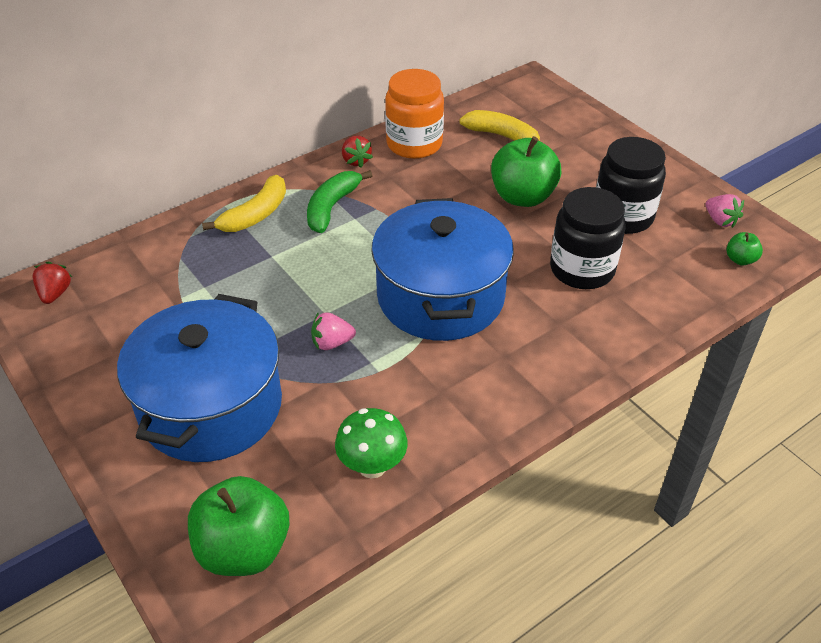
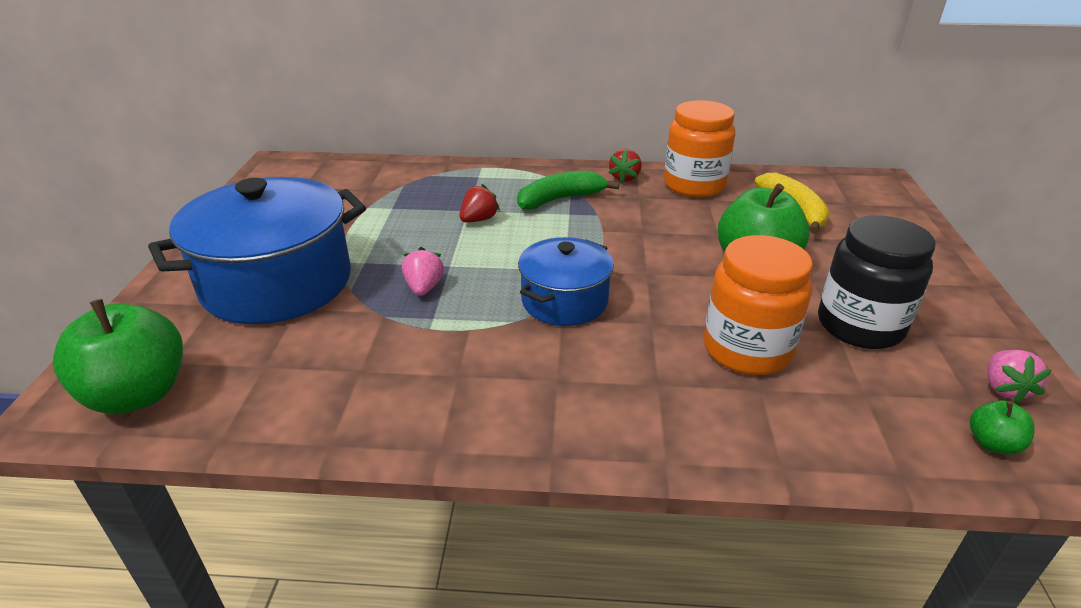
camera: 40 degrees right, 10 degrees down
(55, 293) = (300, 171): red strawberry -> red strawberry (478, 219)
(255, 215) = (494, 181): yellow banana -> none
(332, 343) = (424, 288): pink strawberry -> pink strawberry turned 60 degrees clockwise
(372, 466) = (315, 397): green mushroom -> none
(440, 297) = (564, 301): blue pot -> blue pot, size x0.57
(582, 269) = (747, 349): black jar -> orange jar

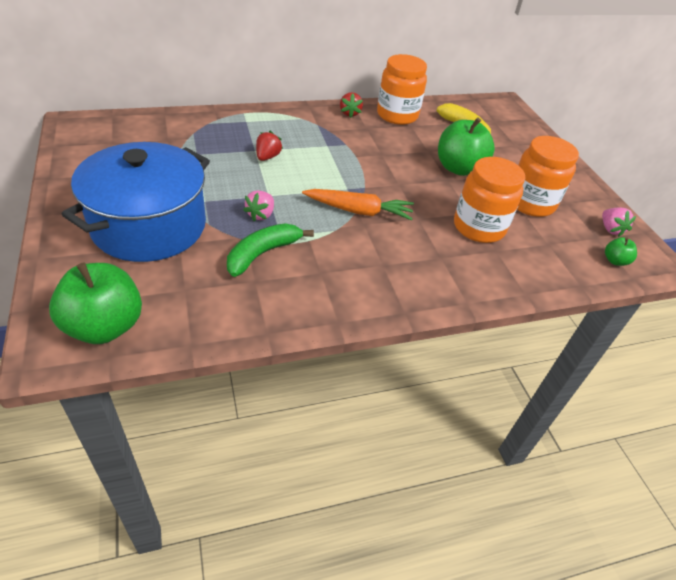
camera: 25 degrees left, 10 degrees up
(424, 288) = (261, 215): pink strawberry -> pink strawberry turned 135 degrees counterclockwise
(560, 199) = (315, 134): green banana -> green banana (263, 253)
(564, 301) = (359, 211): blue pot -> orange carrot
(860, 326) = (530, 203): black jar -> orange jar

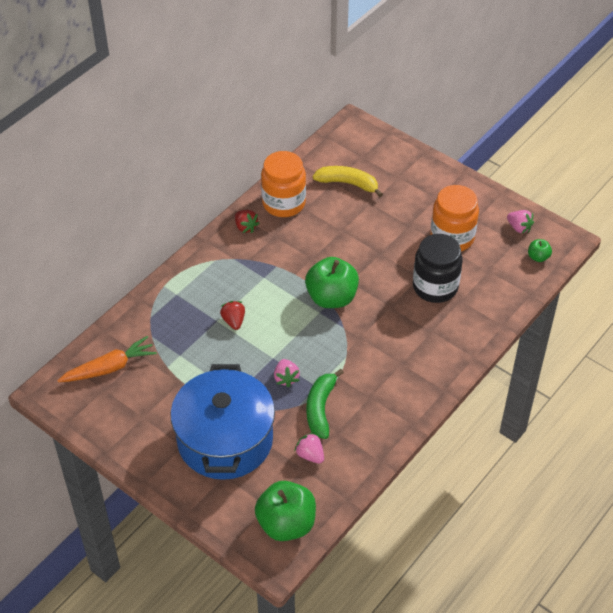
camera: 30 degrees left, 5 degrees up
(206, 283) = (310, 455): none -> pink strawberry
(359, 211) = (346, 328): orange carrot -> orange carrot (109, 368)
(458, 168) = (378, 235): green apple -> green apple (331, 297)
(479, 227) = (435, 287): orange jar -> black jar

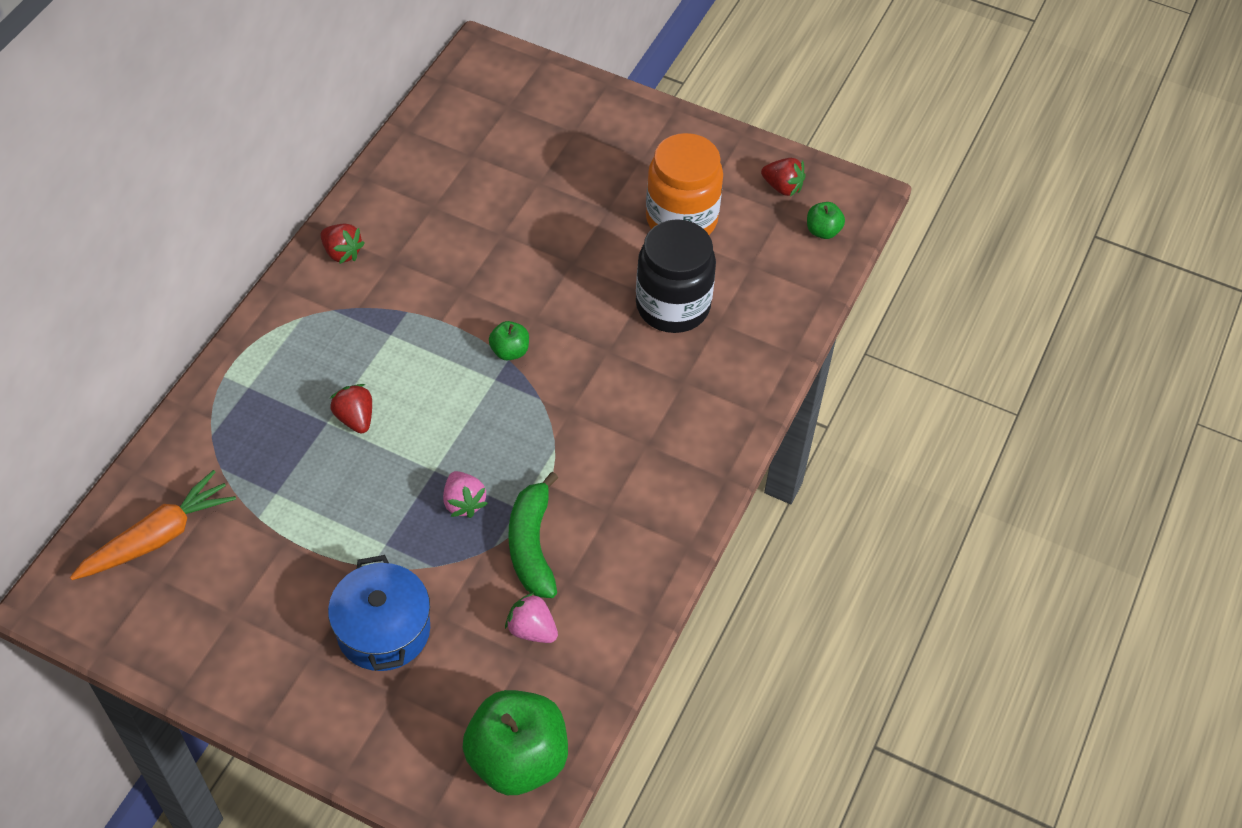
camera: 15 degrees left, 5 degrees up
(225, 440) = (383, 630): blue pot -> blue pot, size x0.57
(284, 203) = (397, 202): orange jar -> none
(331, 297) = (510, 351): green apple -> green apple, size x0.46
(348, 184) = (495, 154): yellow banana -> none
(519, 227) = (782, 187): pink strawberry -> red strawberry

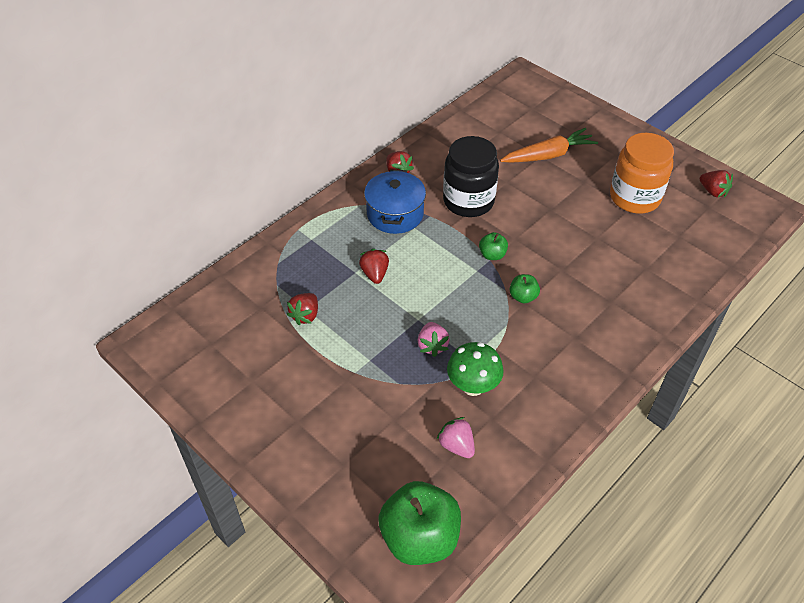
camera: 20 degrees right, 5 degrees down
(158, 537) = (221, 318): orange carrot -> orange carrot (548, 155)
(277, 503) = (305, 315): none -> red strawberry
(383, 630) = (350, 418): blue pot -> blue pot (395, 214)
(532, 545) = (473, 386): green banana -> green mushroom
(673, 306) = (615, 250): black jar -> black jar (468, 201)
(823, 231) = (737, 225): green apple -> green apple (523, 297)

